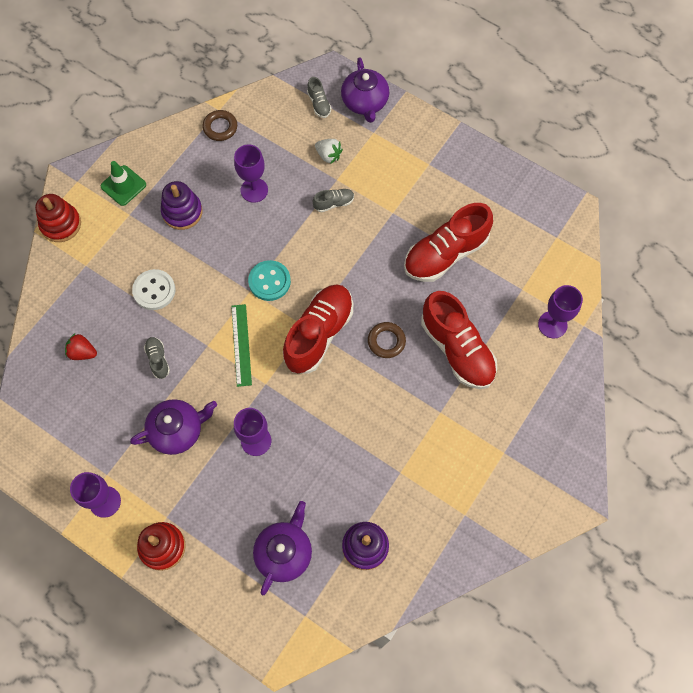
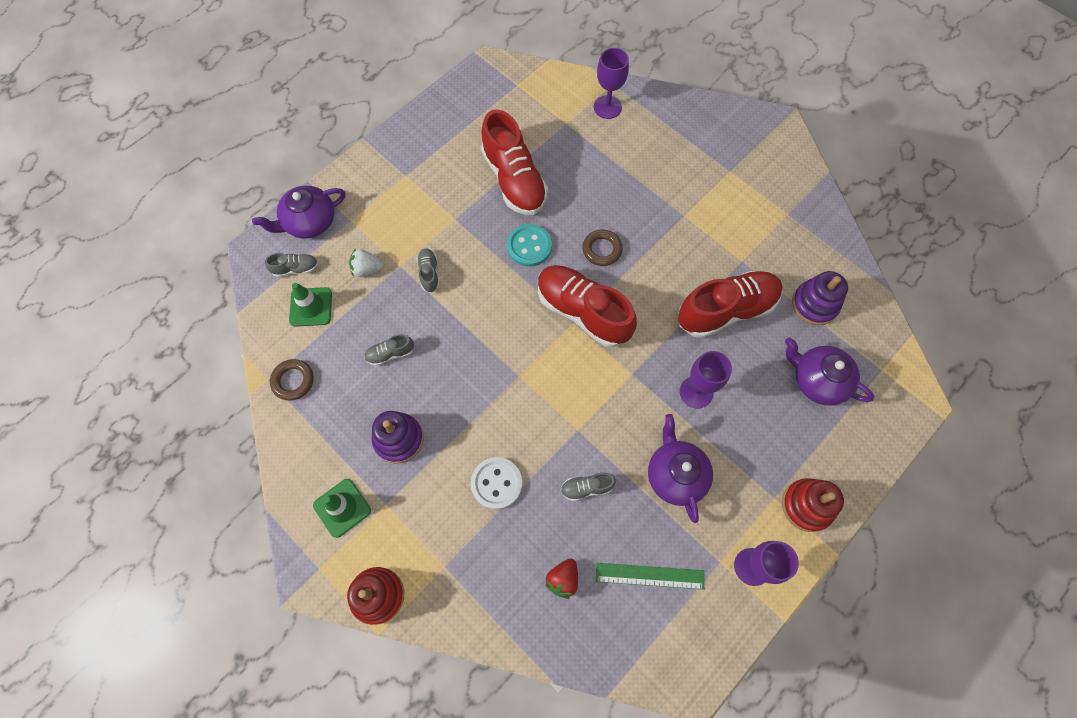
camera: 80 degrees left, 0 degrees up
(241, 345) = (582, 393): green ruler -> green ruler (649, 575)
(254, 190) = (390, 354): purple goblet -> grey shoe
(269, 281) = (511, 353): turquoise button -> turquoise button (529, 246)
(286, 123) = (311, 307): none -> green traffic cone
(328, 155) = (367, 269): white strawberry -> white strawberry turned 135 degrees counterclockwise
(365, 102) = (309, 222): purple teapot -> purple teapot turned 150 degrees clockwise
(457, 349) = (620, 189): red shoe -> red shoe (726, 310)

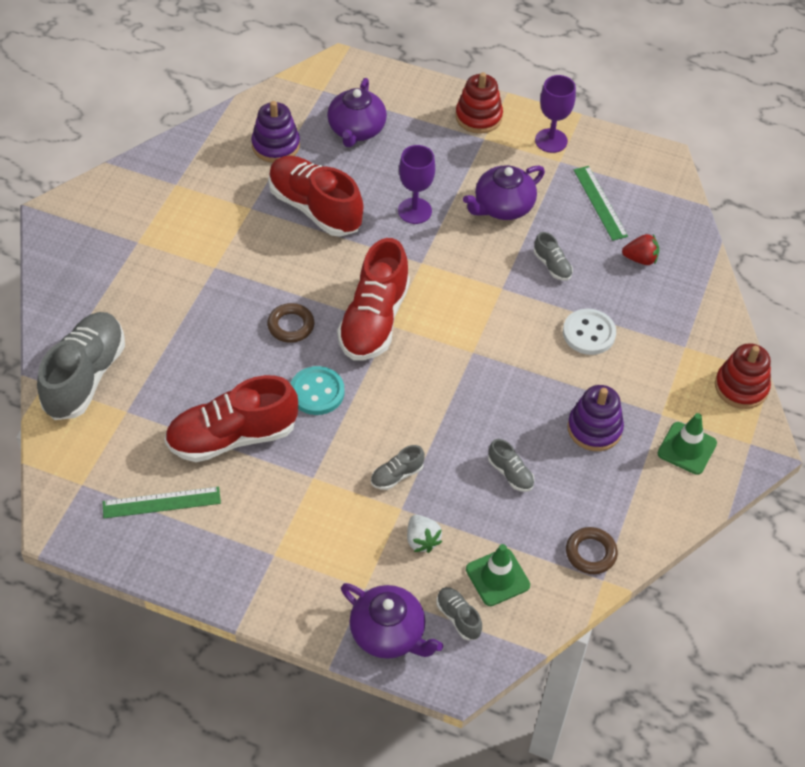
camera: 115 degrees left, 15 degrees down
(480, 124) = (161, 502): none -> green ruler
(514, 180) = (232, 437): red shoe -> red shoe turned 150 degrees counterclockwise
(607, 107) = (85, 377): purple goblet -> grey shoe

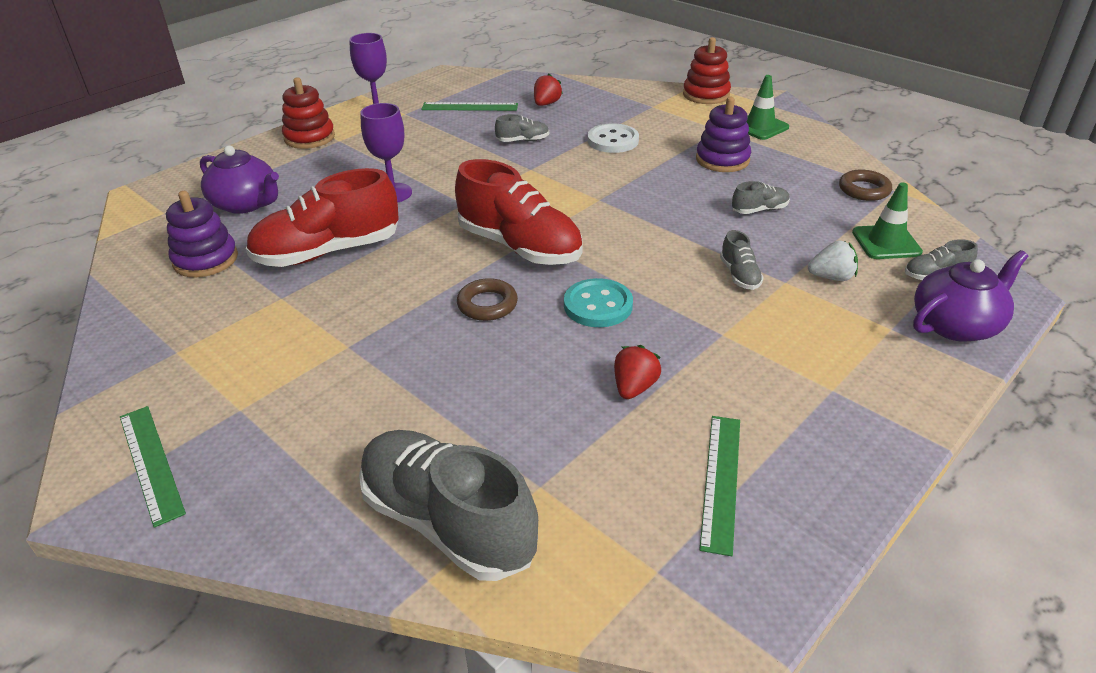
camera: 65 degrees left, 15 degrees down
(83, 225) = (151, 463): none -> green ruler
(232, 437) = (634, 387): red shoe -> red strawberry
(502, 207) = (432, 149): purple teapot -> none

